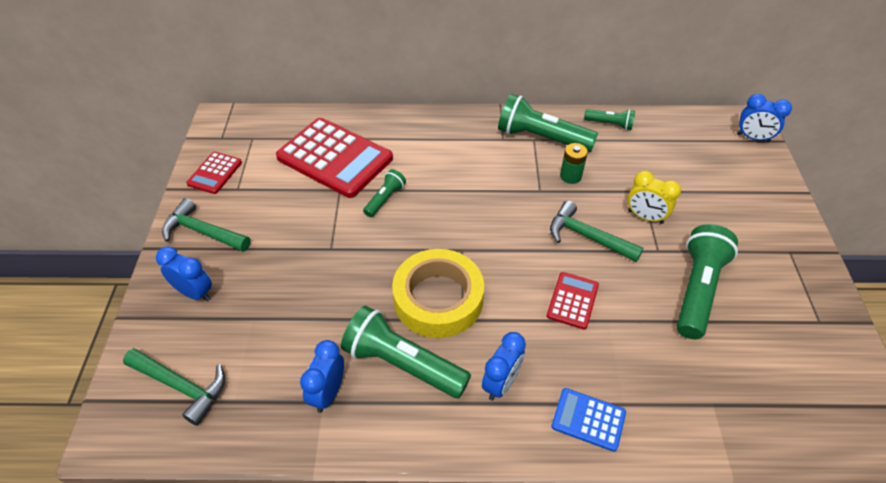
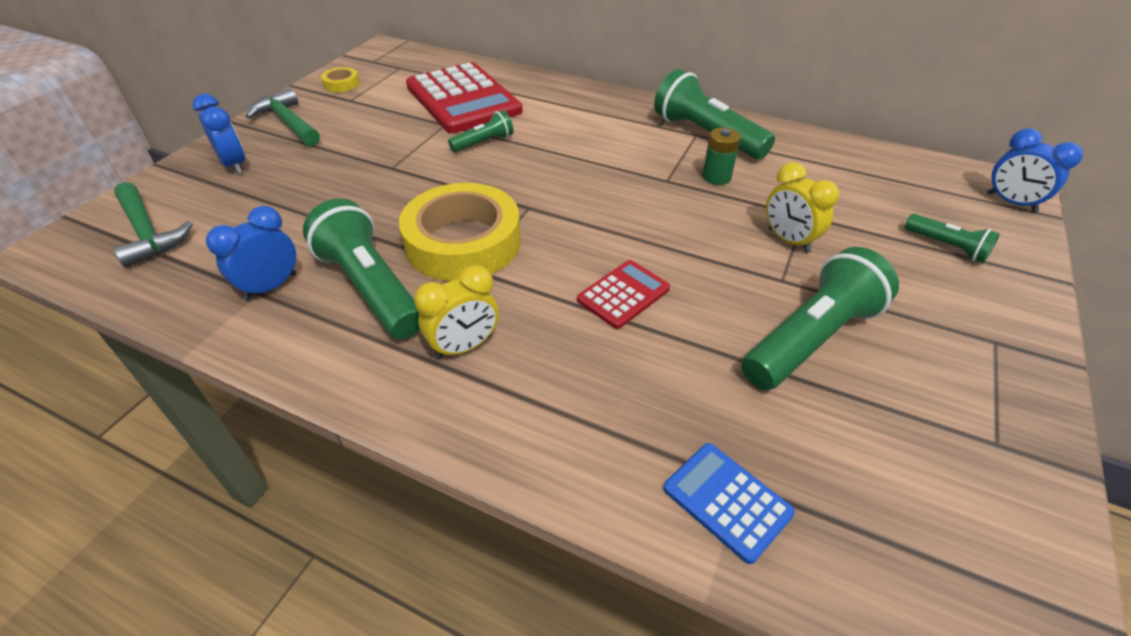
camera: 25 degrees right, 5 degrees down
(215, 173) = (341, 84): red calculator -> yellow tape
(501, 383) = (464, 347): blue clock -> yellow clock
(587, 236) = (693, 238): green hammer -> none
(588, 419) = (542, 427): blue calculator -> blue calculator (727, 501)
(610, 124) = (806, 143): green flashlight -> green flashlight (947, 247)

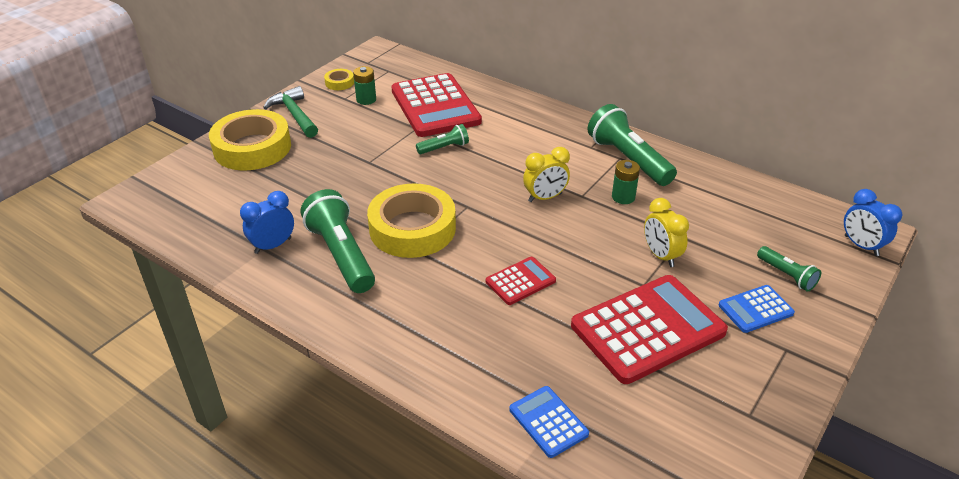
camera: 10 degrees right, 5 degrees down
(148, 233) = (190, 196): green hammer -> none
(234, 165) = (252, 148): blue clock -> yellow tape
(377, 99) = (366, 100): none -> green battery
(464, 347) = (399, 303): yellow clock -> yellow clock (545, 197)
(811, 338) = (648, 329): green flashlight -> red calculator
(932, 293) = (755, 309): none -> blue calculator

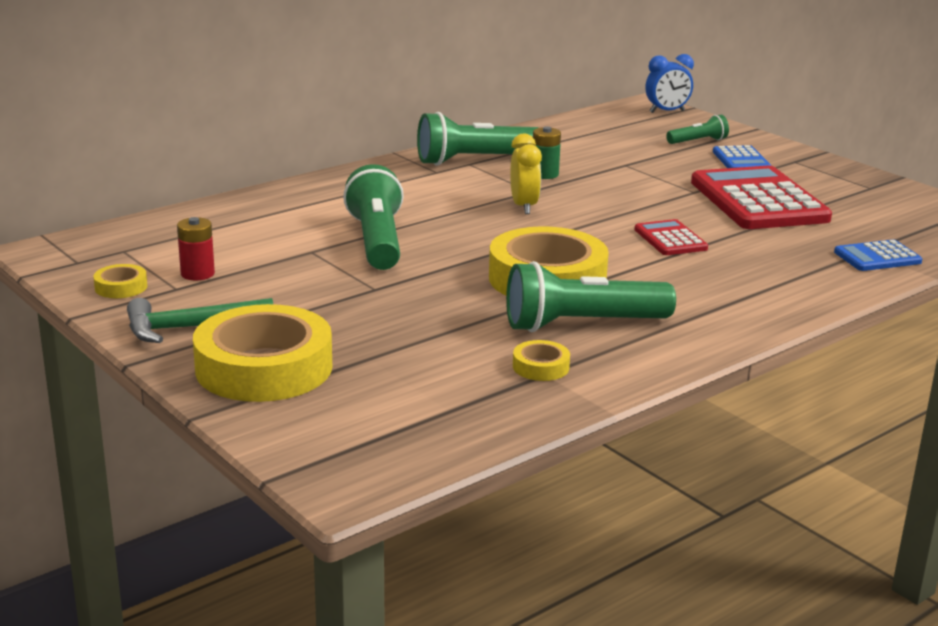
camera: 75 degrees left, 15 degrees down
(273, 245) = (540, 367): blue clock -> yellow tape
(366, 100) = (197, 274): green battery -> red battery
(435, 106) = (264, 234): red calculator -> none
(444, 148) = (377, 241): green flashlight -> green flashlight, size x1.93
(661, 256) = (651, 177): yellow clock -> none

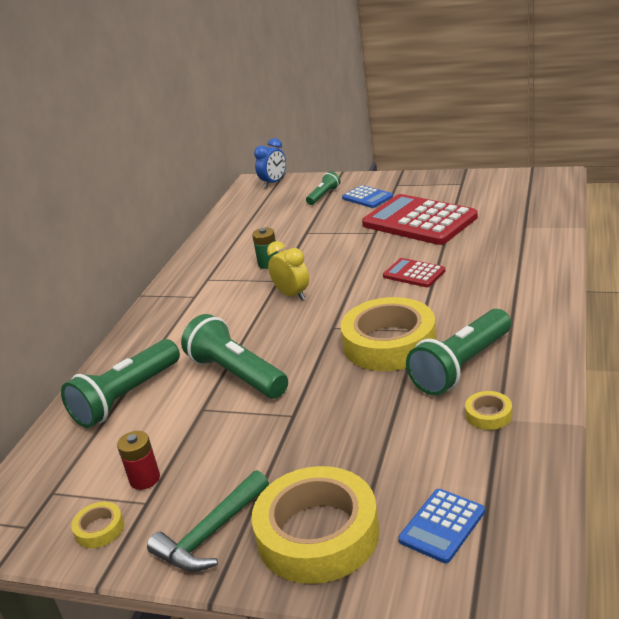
camera: 30 degrees left, 5 degrees up
(474, 160) = (207, 275): green flashlight -> green flashlight (126, 397)
(877, 257) = (536, 228): blue calculator -> blue calculator (442, 526)

